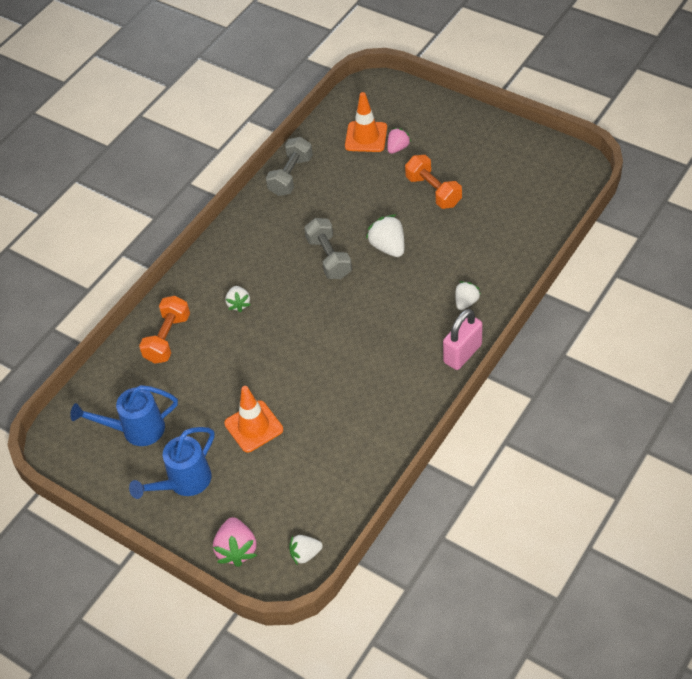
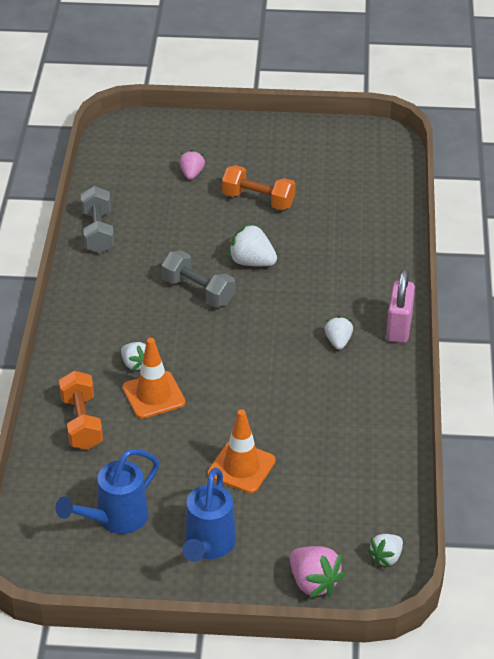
camera: 35 degrees left, 10 degrees down
(366, 137) = (151, 174): orange traffic cone -> orange traffic cone (153, 395)
(466, 302) = (367, 283): white strawberry -> white strawberry (338, 341)

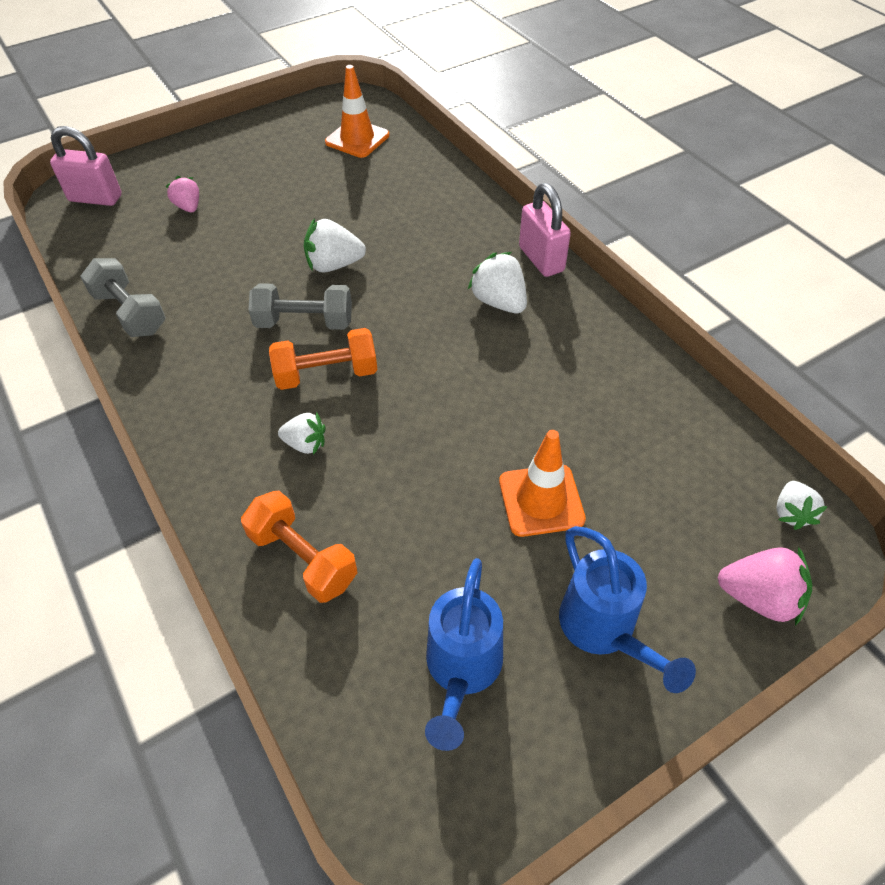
camera: 35 degrees left, 10 degrees up
(136, 139) = (95, 198): none -> pink padlock
(153, 395) = (361, 470): orange traffic cone -> orange traffic cone (357, 139)
(258, 200) = (283, 202): orange dumbbell -> orange dumbbell (326, 374)
(338, 341) = (499, 302): white strawberry -> white strawberry, size x1.53

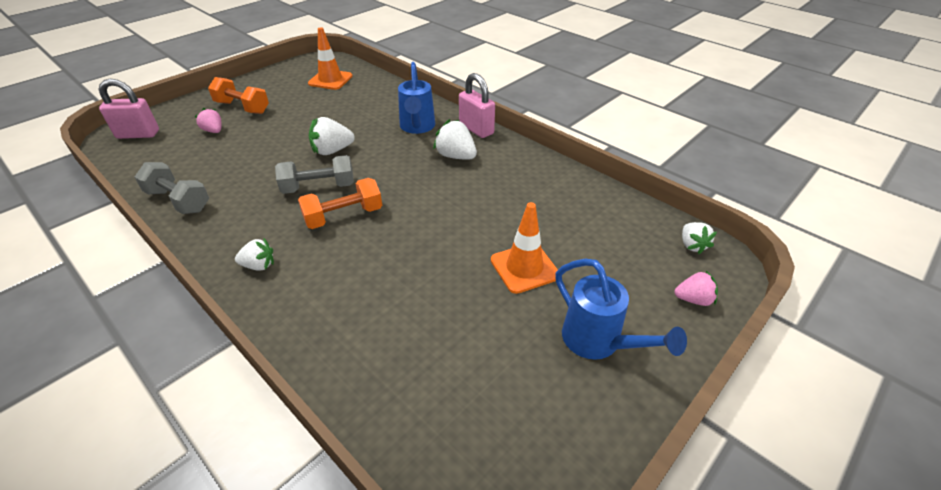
camera: 15 degrees left, 10 degrees down
(303, 558) = (356, 340): orange dumbbell -> orange dumbbell (242, 107)
(305, 444) = (338, 262): white strawberry -> white strawberry (259, 265)
(462, 670) = (504, 392): blue watering can -> blue watering can (417, 127)
(759, 597) = (693, 299): pink strawberry -> pink strawberry, size x0.65

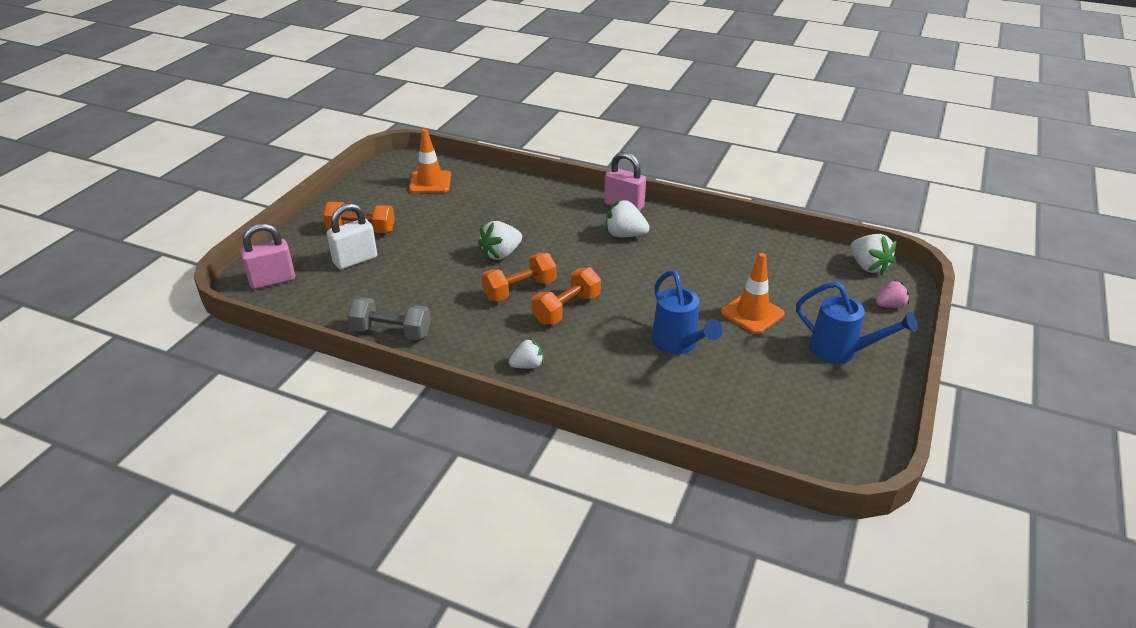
camera: 20 degrees left, 5 degrees down
(214, 131) = (355, 260): pink strawberry -> white padlock
(319, 187) = (519, 290): grey dumbbell -> orange dumbbell
(417, 127) = (565, 215): blue watering can -> blue watering can (678, 344)
(692, 245) = (868, 266): white strawberry -> white strawberry, size x1.53

